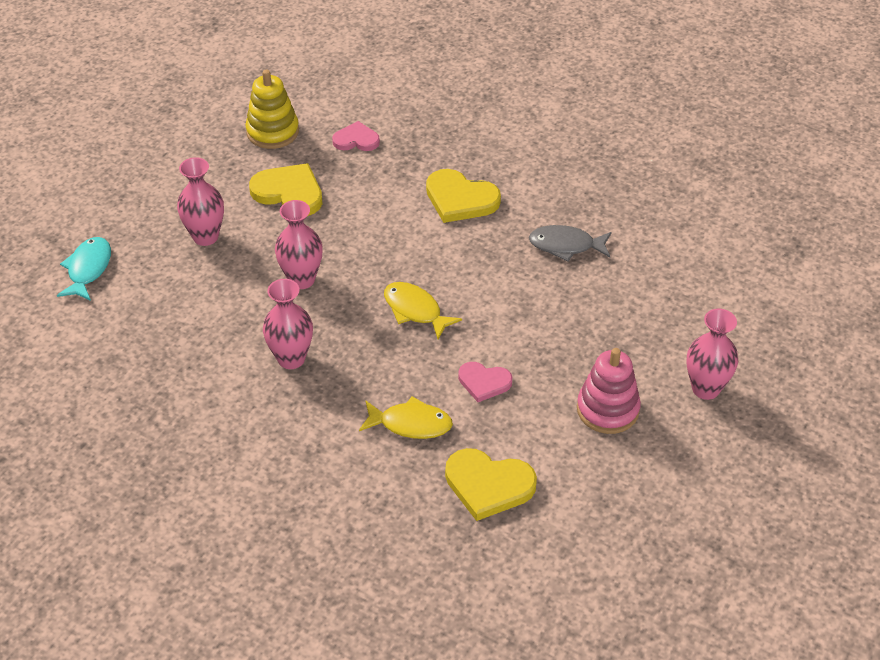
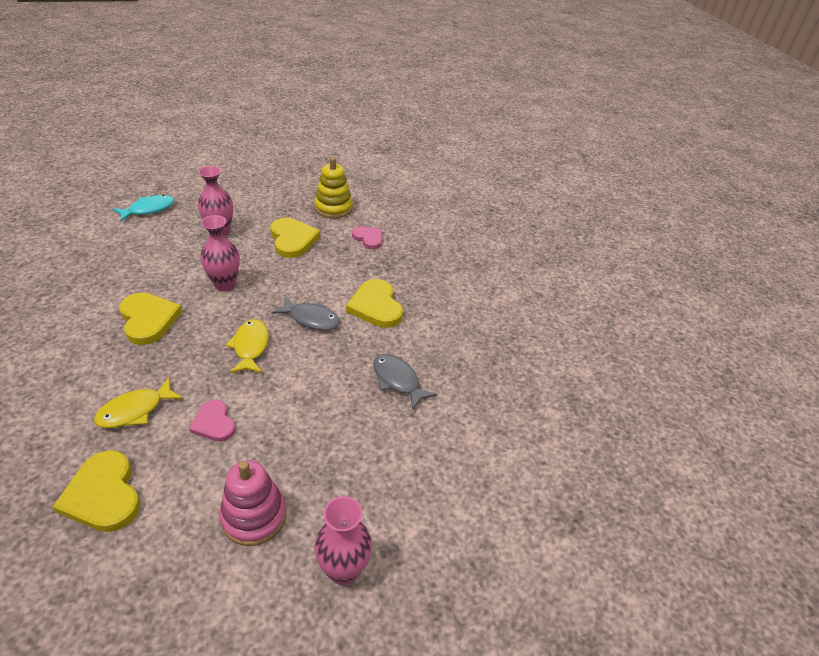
camera: 40 degrees right, 5 degrees down
(291, 359) = (148, 319): pink vase -> yellow heart
(410, 424) = (135, 410): yellow fish -> yellow fish turned 90 degrees clockwise
(426, 250) = (311, 319): none -> grey fish

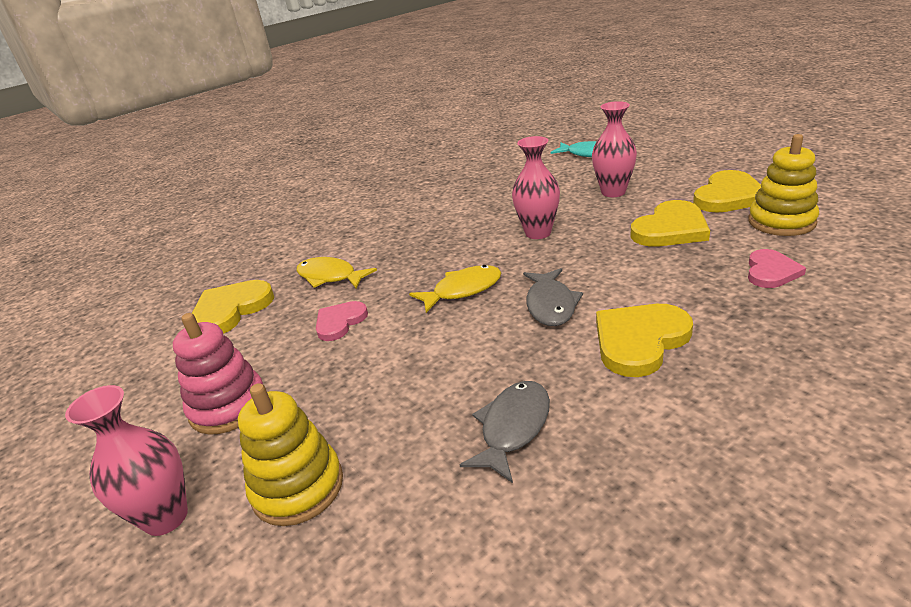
camera: 75 degrees right, 10 degrees down
(148, 319) = (445, 226): yellow heart -> yellow heart (728, 196)
(370, 489) = (298, 487): none -> yellow stacking toy

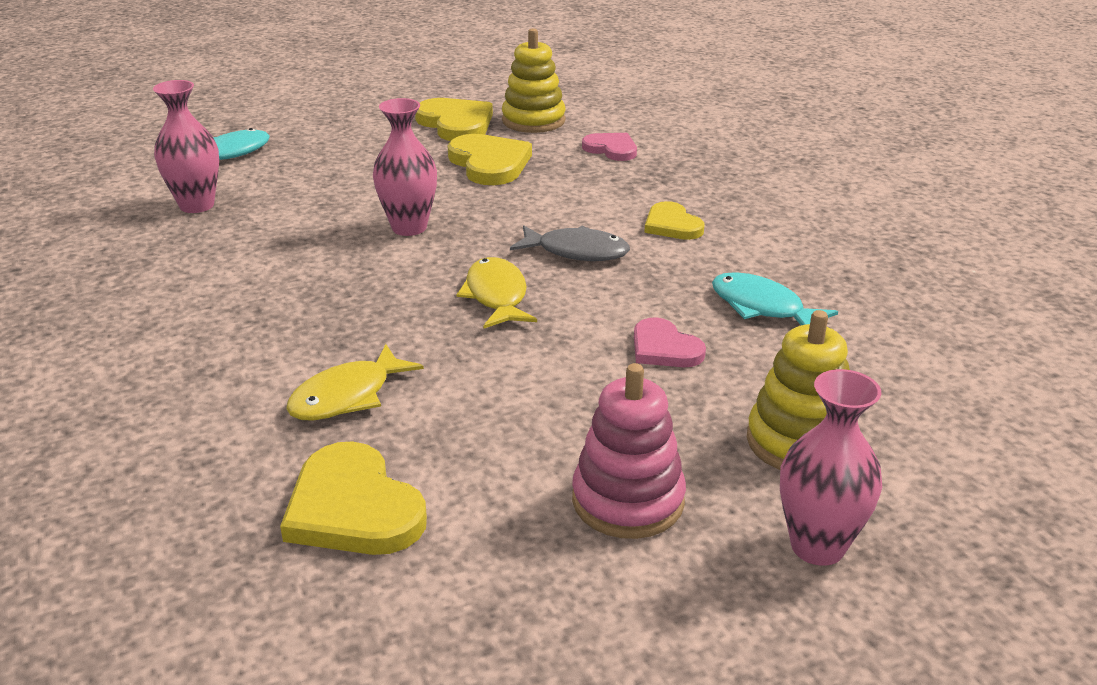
camera: 80 degrees left, 0 degrees up
(340, 322) = (491, 395): pink heart -> pink heart (664, 348)
(513, 428) = (762, 307): grey fish -> turquoise fish
(613, 192) = (364, 167): pink vase -> pink vase (197, 205)
(639, 341) = (672, 225): yellow heart -> yellow heart, size x0.63

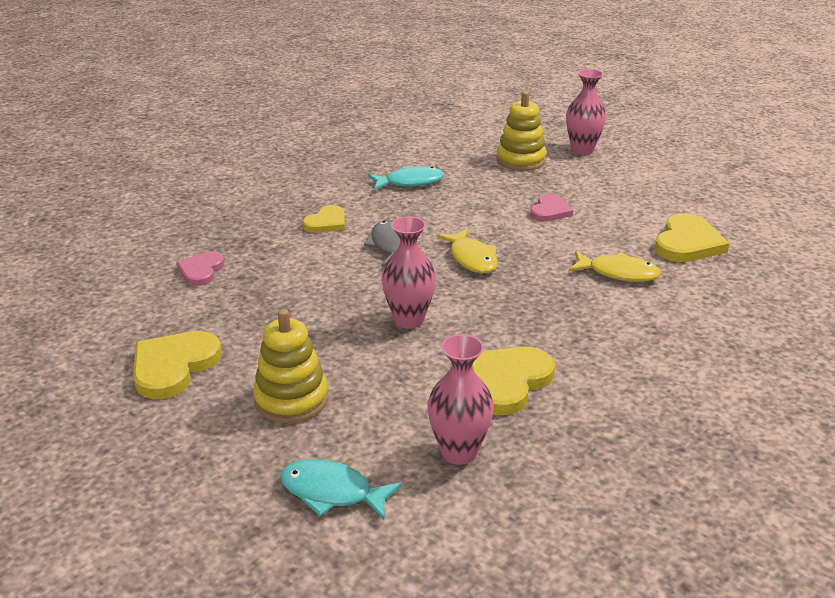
camera: 115 degrees left, 0 degrees up
(489, 163) = (263, 319): yellow heart -> yellow heart (507, 382)
(496, 296) = (472, 258): yellow fish -> yellow fish turned 75 degrees counterclockwise
(533, 121) = (148, 324): yellow stacking toy -> yellow stacking toy (291, 399)
(628, 500) = (602, 186): pink stacking toy -> none
(664, 348) = (477, 199): pink heart -> pink heart (550, 211)
(762, 307) = (410, 182): turquoise fish -> turquoise fish turned 120 degrees counterclockwise

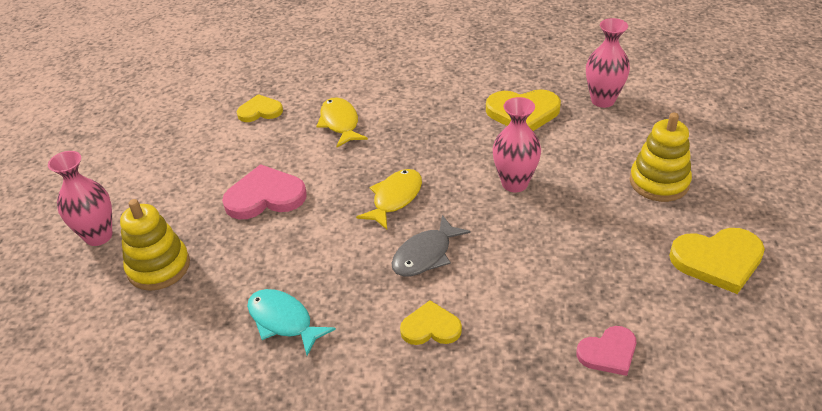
camera: 125 degrees left, 10 degrees up
(332, 492) = (691, 123): turquoise fish -> none
(550, 211) = (265, 196): pink heart -> pink heart, size x1.60
(687, 243) = (260, 111): yellow heart -> yellow heart, size x0.63

